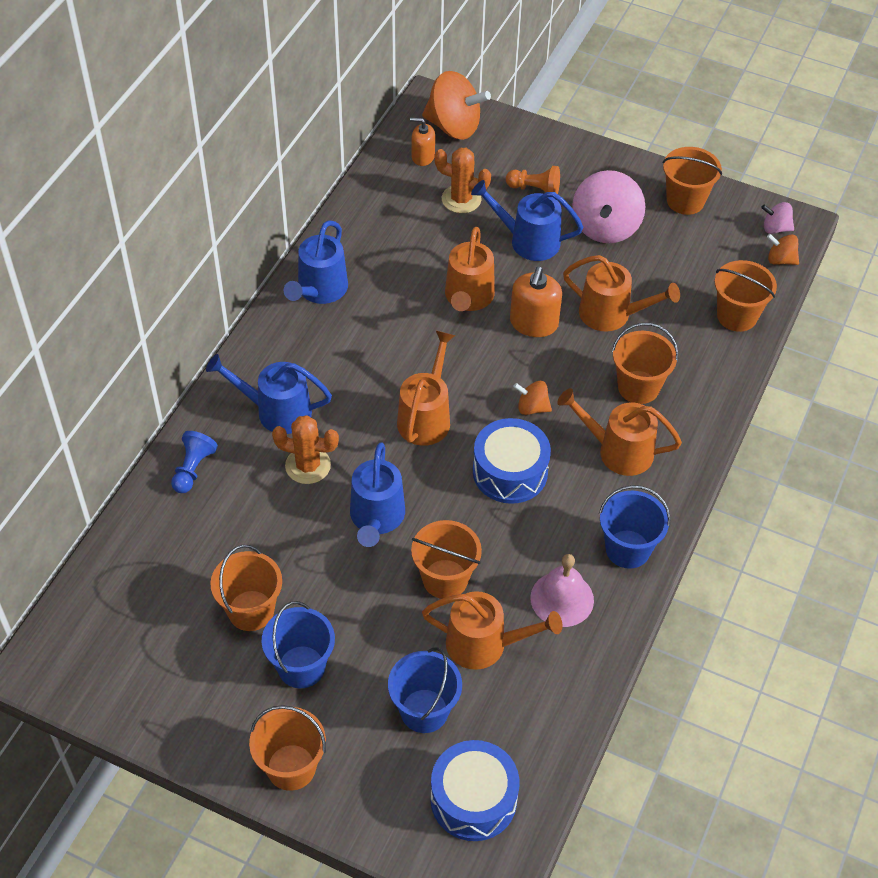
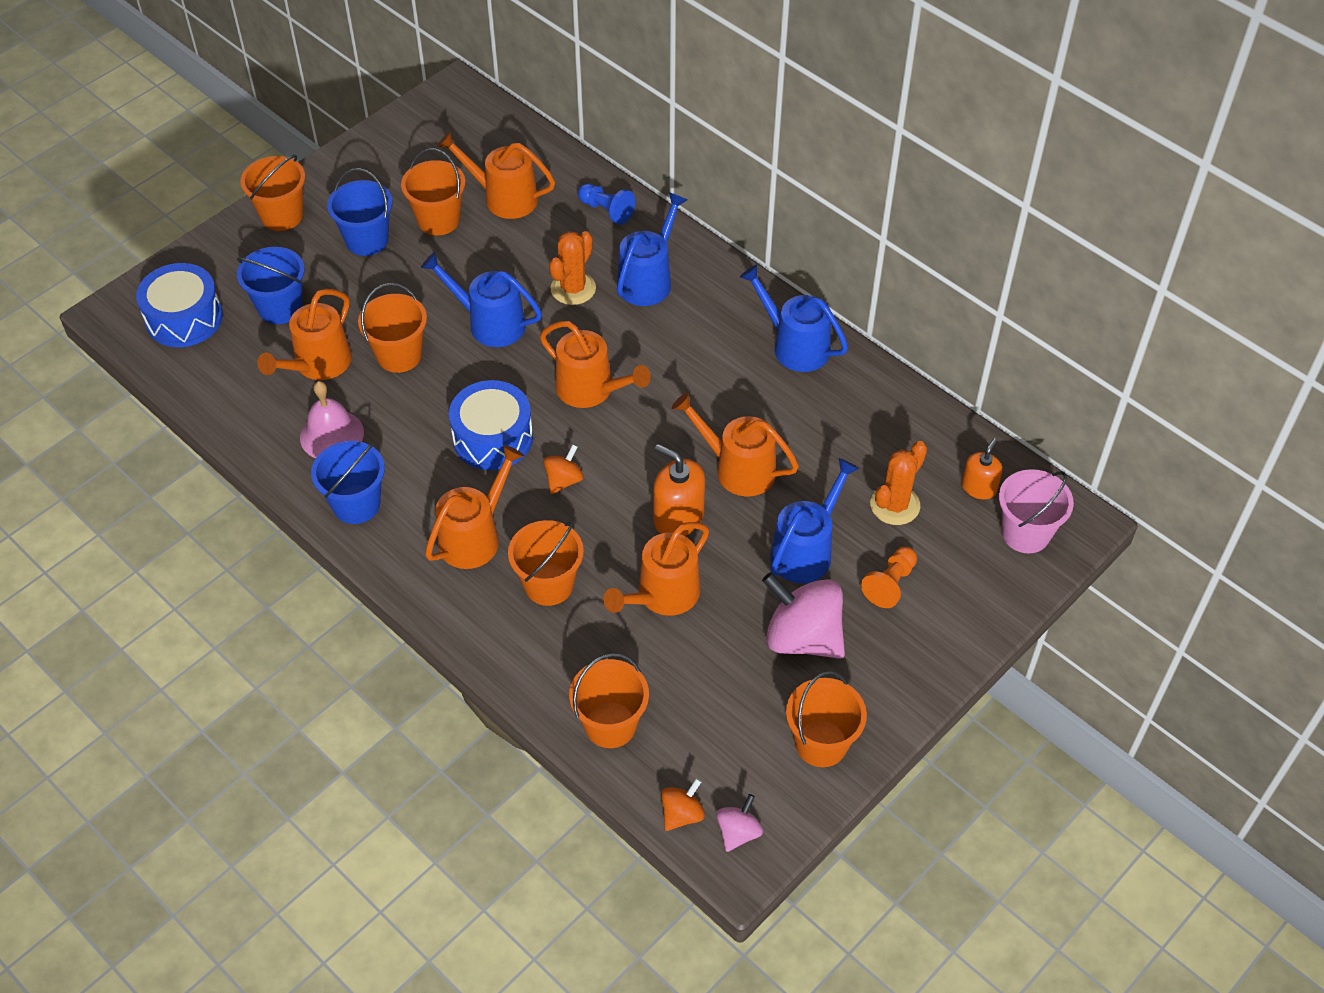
camera: 110 degrees right, 0 degrees up
(200, 562) = (503, 198): none -> orange watering can
(454, 126) = (1025, 533): orange spinning top -> pink bucket

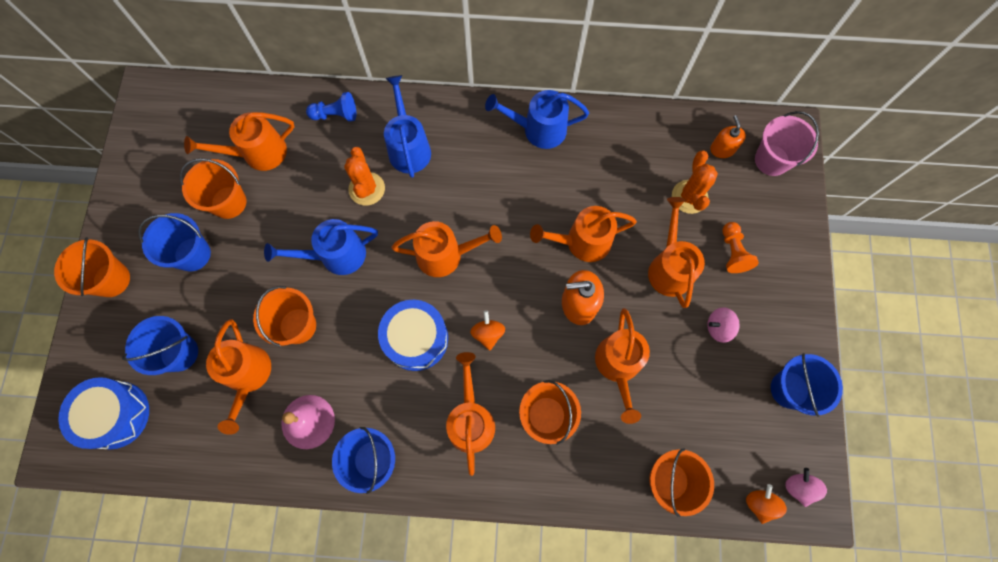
camera: 40 degrees left, 20 degrees up
(802, 637) = (718, 327): pink spinning top -> pink spinning top, size x0.50
(806, 550) = (669, 267): blue watering can -> orange watering can
(821, 743) = (789, 389): orange bucket -> blue bucket

